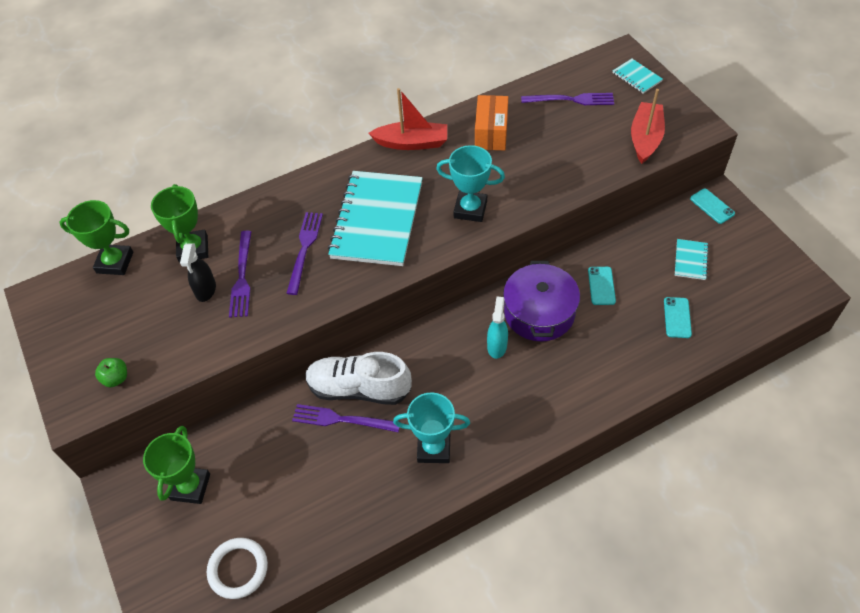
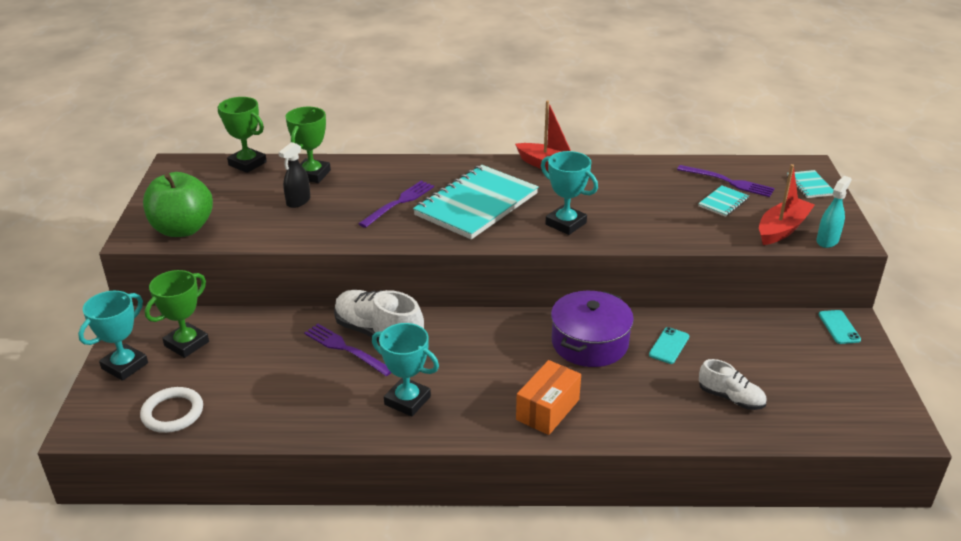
camera: 25 degrees right, 20 degrees down
(116, 378) = (183, 229): green apple -> green apple, size x2.38
(150, 542) = (125, 366): none -> turquoise trophy
(242, 278) = (333, 203): purple fork -> none
(491, 133) = (630, 181): orange box -> orange box (548, 409)
(497, 346) = (528, 352): turquoise spray bottle -> turquoise spray bottle (827, 240)
(677, 317) = (730, 398): turquoise phone -> white shoe
(690, 260) = (781, 360): turquoise notebook -> turquoise notebook (723, 202)

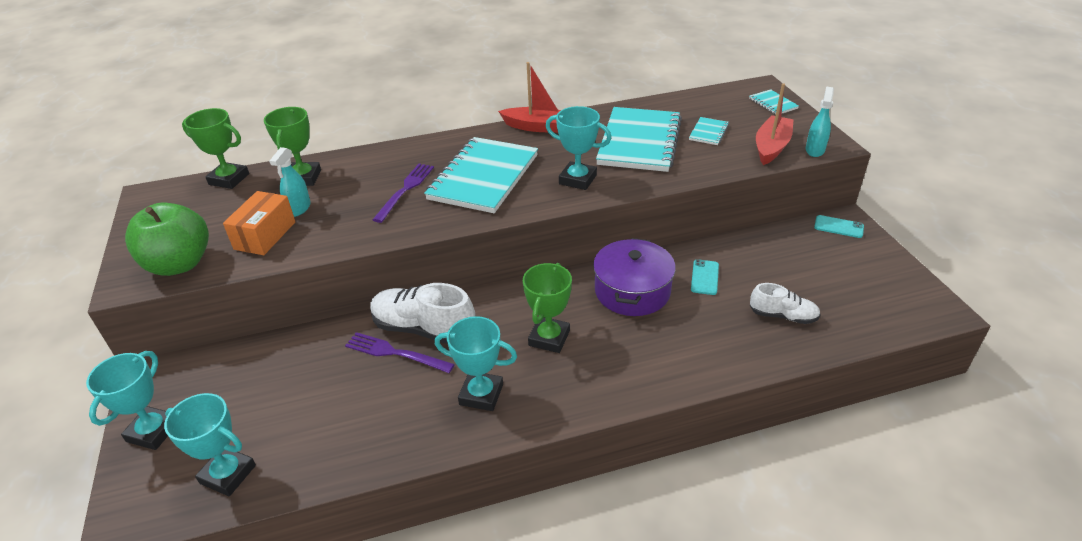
camera: 15 degrees left, 5 degrees up
(172, 413) = (228, 474): white ring -> turquoise trophy
(186, 344) = (218, 388): green trophy -> green trophy (549, 338)
(298, 201) = (299, 208): black spray bottle -> turquoise spray bottle
(548, 409) = (623, 369): orange box -> orange box (265, 235)
(646, 199) = (639, 142): none -> turquoise notebook
(729, 182) = (704, 113): purple fork -> none
(839, 327) = (838, 227): turquoise phone -> turquoise phone turned 45 degrees counterclockwise

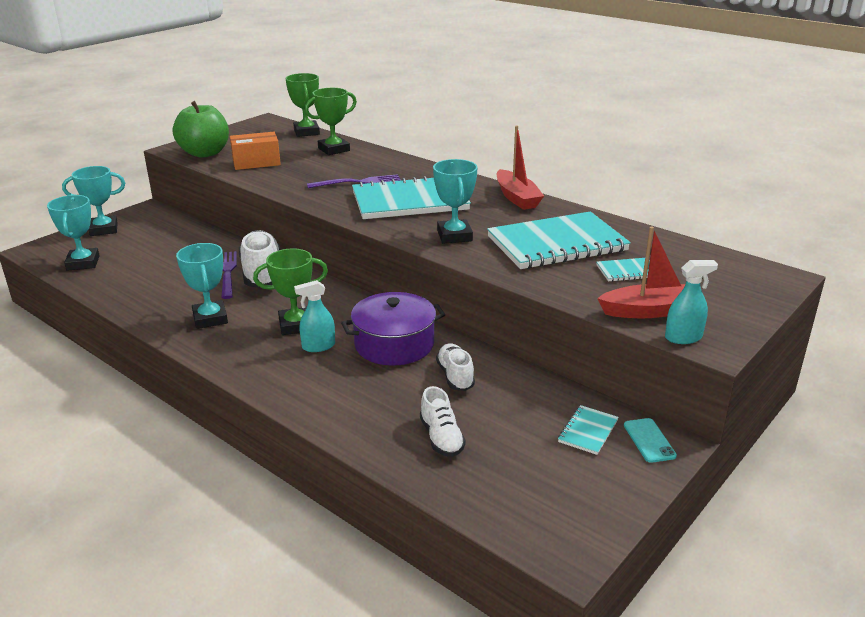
camera: 55 degrees right, 10 degrees down
(299, 208) = (296, 161): turquoise spray bottle -> turquoise spray bottle (318, 346)
(705, 277) = (455, 376): turquoise phone -> white shoe
(773, 103) = (751, 291): turquoise notebook -> turquoise notebook (588, 431)

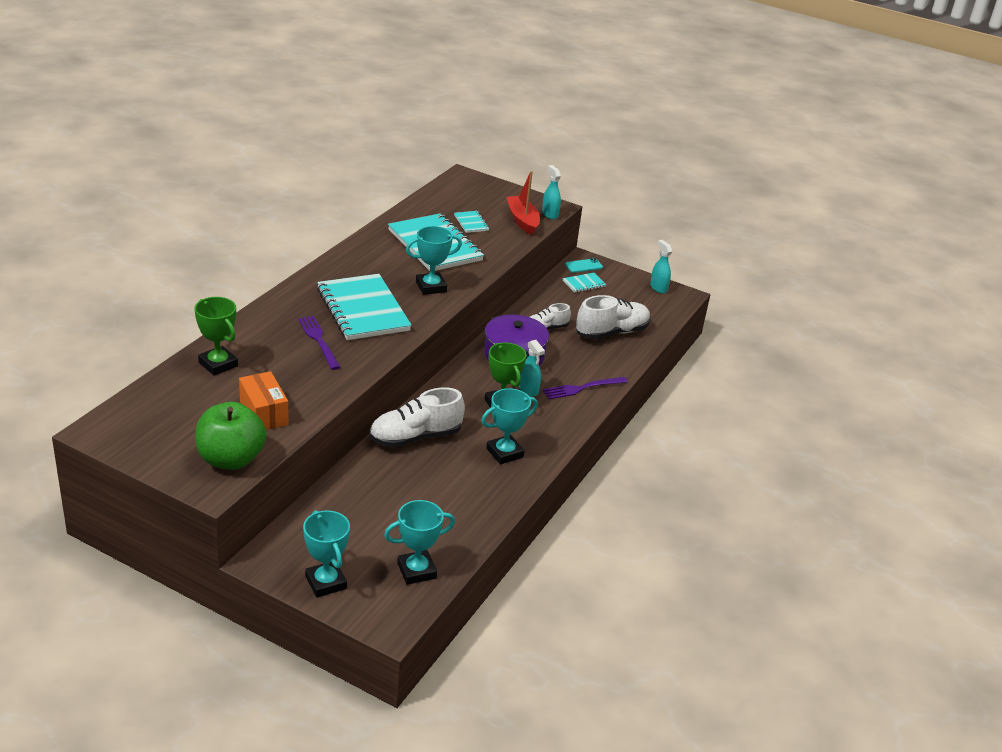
camera: 105 degrees left, 5 degrees up
(227, 272) = (417, 459): purple fork -> purple fork (581, 388)
(306, 132) = (151, 391): green trophy -> none
(441, 438) = (611, 332): white shoe -> white shoe, size x1.70
(517, 198) = (346, 258): red boat -> none
(588, 431) = (584, 284): turquoise notebook -> turquoise notebook turned 45 degrees counterclockwise
(590, 524) = (658, 288): none -> turquoise spray bottle

